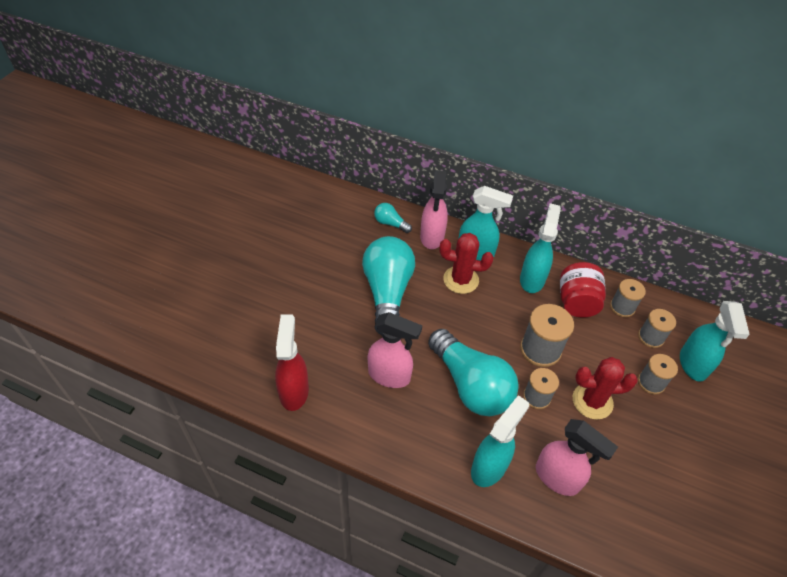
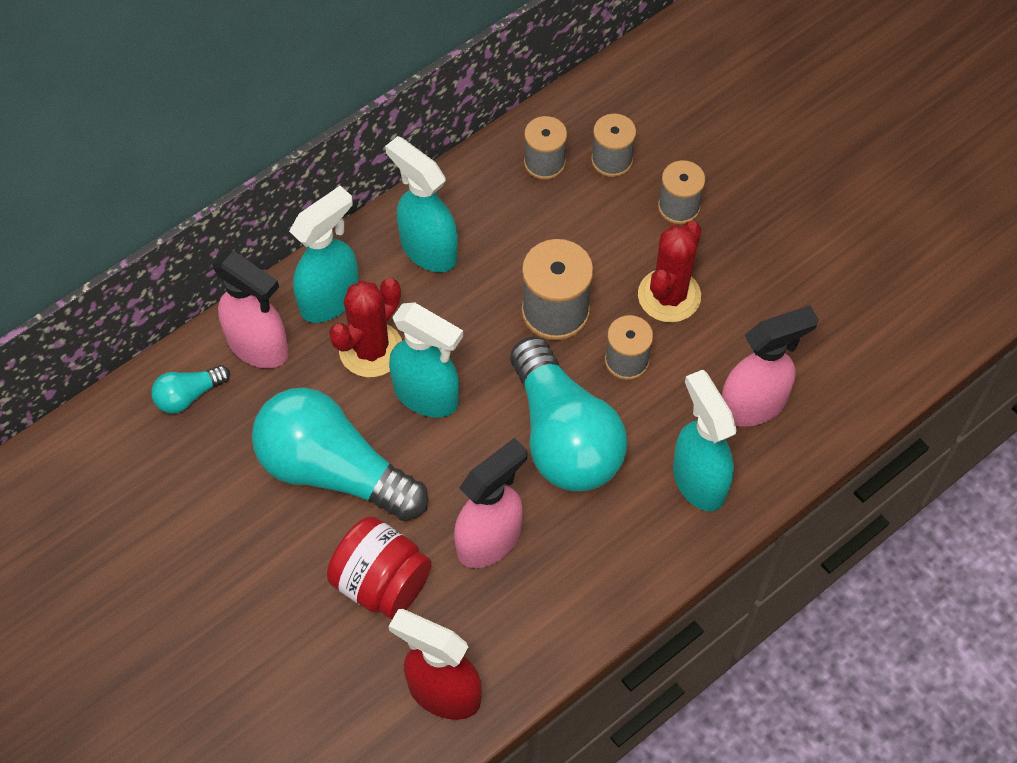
camera: 60 degrees left, 10 degrees up
(470, 385) = (563, 436): turquoise light bulb -> turquoise light bulb turned 75 degrees clockwise
(576, 302) = (503, 215): red jar -> red jar (381, 582)
(693, 365) = (679, 140): turquoise spray bottle -> turquoise spray bottle (427, 396)

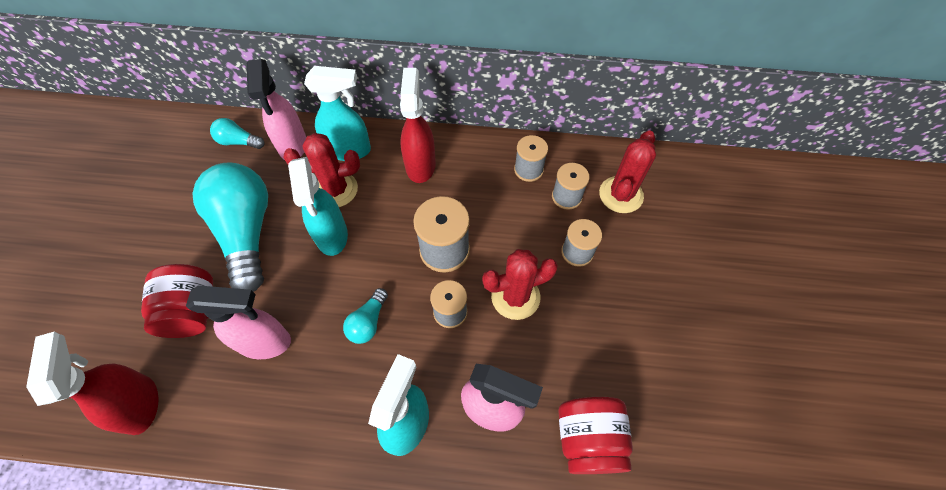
camera: 45 degrees right, 0 degrees up
(428, 249) = (420, 164): turquoise spray bottle -> red spray bottle
(563, 436) = (368, 322): turquoise light bulb -> turquoise light bulb, size x0.44
(660, 116) = (621, 195): none -> red cactus
(851, 356) = (588, 439): none -> red jar

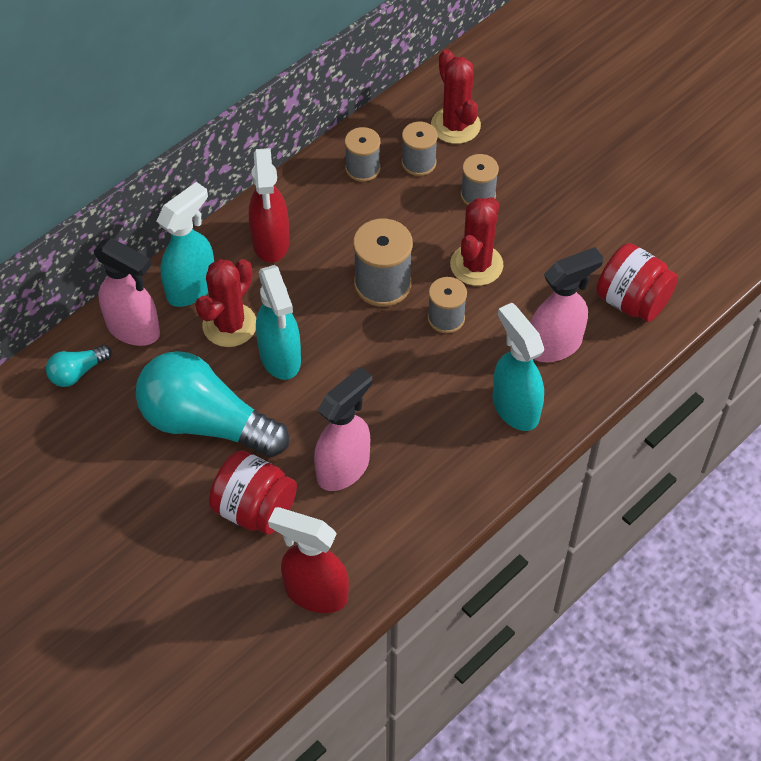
camera: 50 degrees left, 5 degrees down
(331, 236) = (280, 358): turquoise spray bottle -> turquoise spray bottle turned 45 degrees clockwise
(368, 322) = (398, 381): turquoise light bulb -> none
(420, 164) = (271, 243): red spray bottle -> red spray bottle turned 135 degrees counterclockwise

